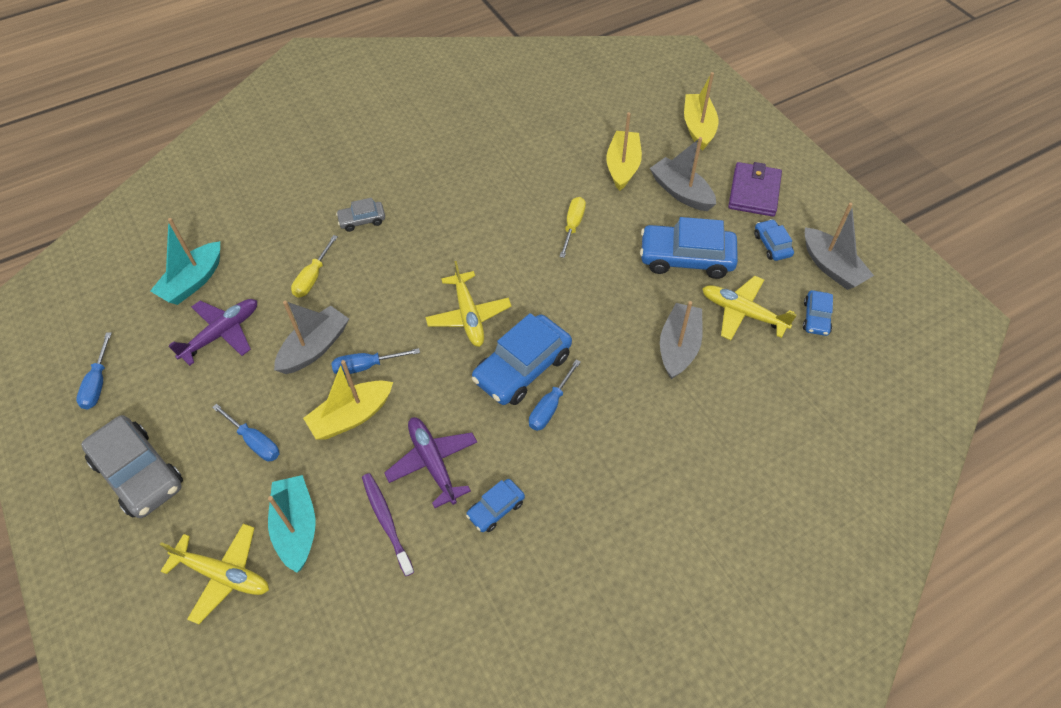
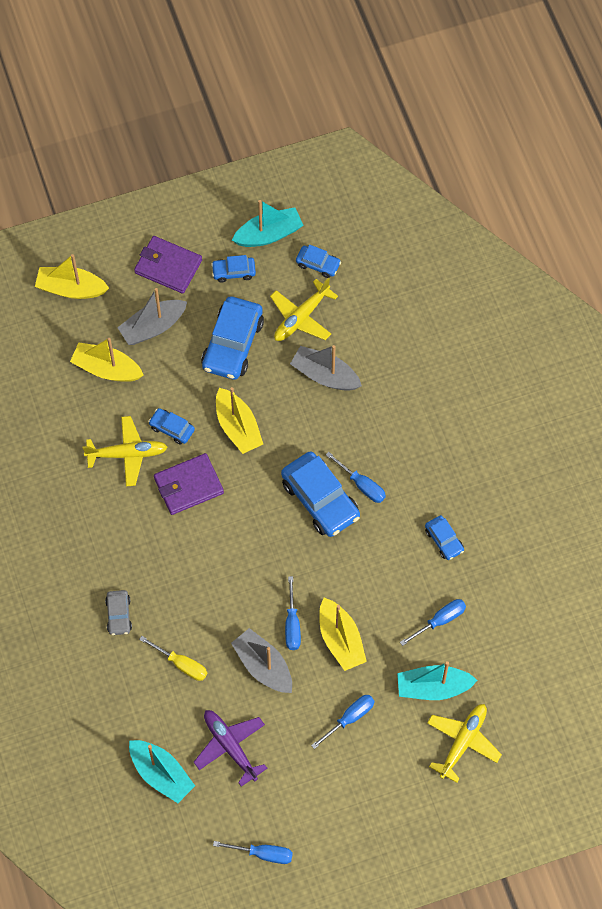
camera: 80 degrees left, 10 degrees up
(139, 473) = (362, 811): grey car -> none
(386, 521) = (440, 620): purple toothbrush -> blue screwdriver
(433, 463) = (396, 581): purple plane -> none
(468, 315) = (256, 534): yellow plane -> yellow plane (127, 454)
(512, 249) = (188, 485): none -> purple wallet
(573, 226) = (172, 428): yellow screwdriver -> blue car
(590, 279) = (237, 427): none -> yellow boat
(831, 267) = (269, 234): grey boat -> turquoise boat

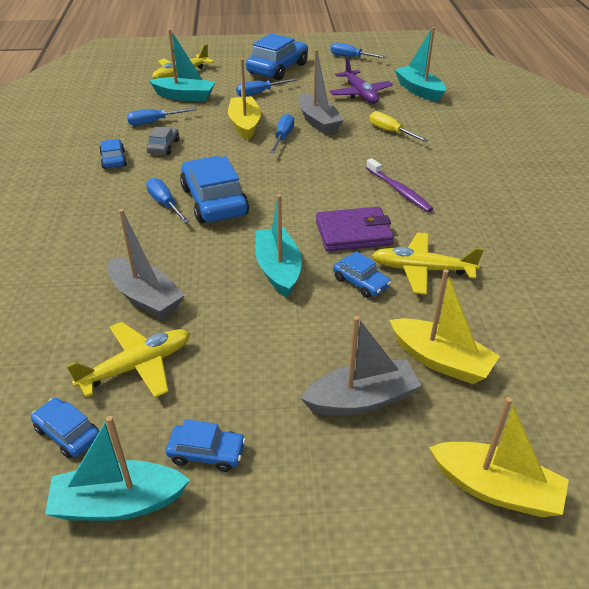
camera: 165 degrees left, 25 degrees down
(119, 615) = (445, 163): grey car -> grey car (163, 146)
(158, 557) = (399, 190): none -> purple toothbrush
(168, 266) = (314, 488): purple wallet -> none
(233, 344) = (249, 354): blue car -> blue car (277, 68)
(237, 427) = (278, 270): yellow boat -> turquoise boat

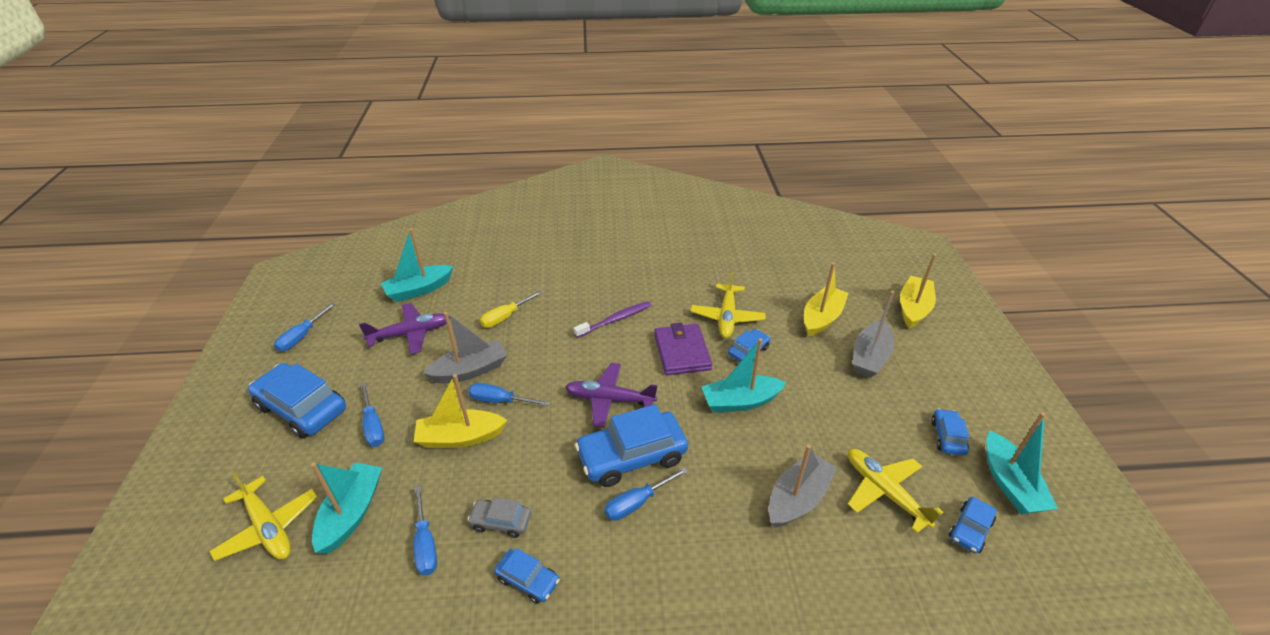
camera: 90 degrees left, 0 degrees up
(113, 160) = (528, 580): blue car -> blue car turned 135 degrees counterclockwise
(283, 189) = (609, 400): none -> purple plane
(362, 400) = (869, 357): grey boat -> grey boat turned 135 degrees counterclockwise

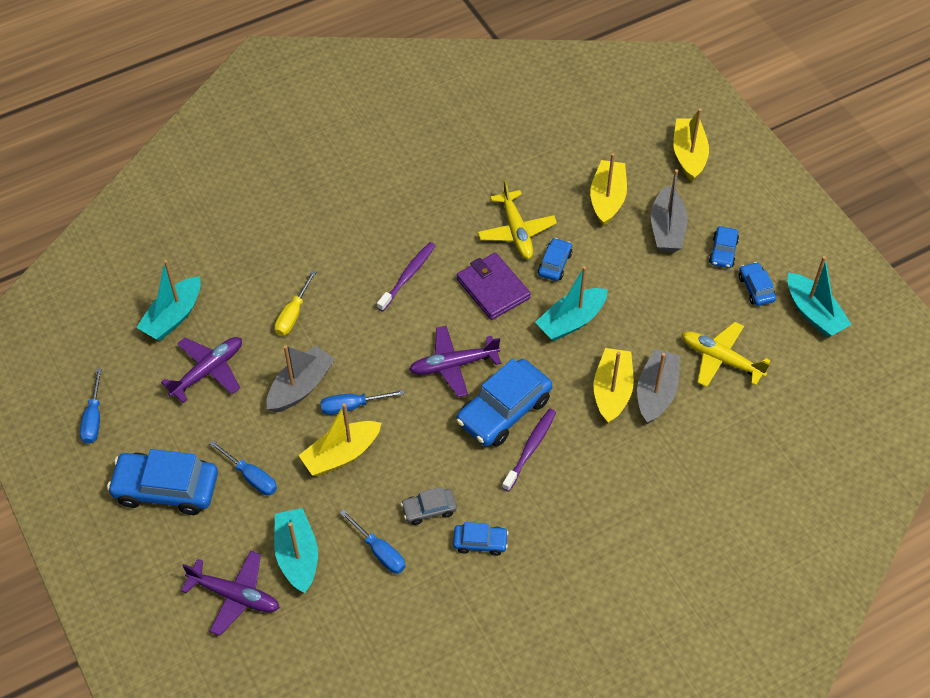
camera: 25 degrees left, 15 degrees up
(268, 527) = (234, 595): yellow plane -> purple plane
(637, 503) = (530, 448): blue screwdriver -> purple toothbrush
(750, 479) = (612, 391): none -> yellow boat
(970, 529) = (793, 365): blue car -> blue car (723, 252)

